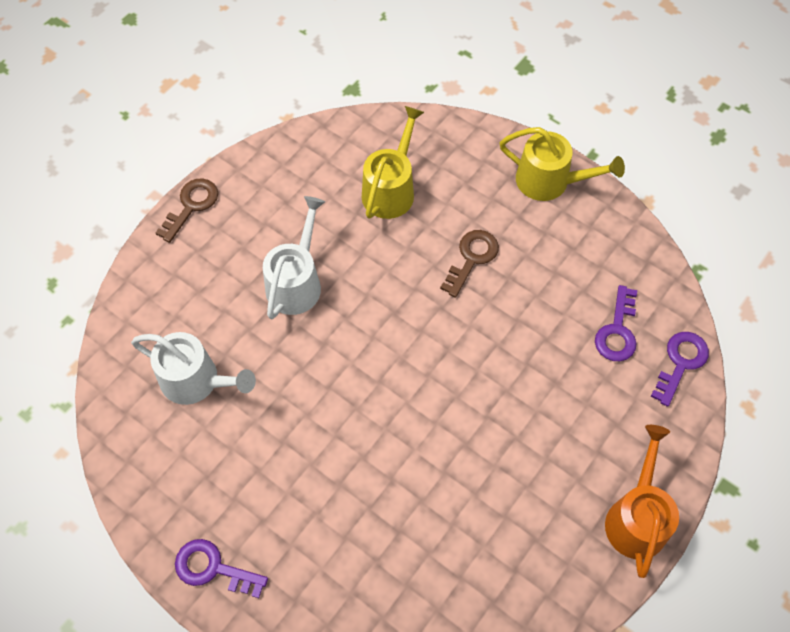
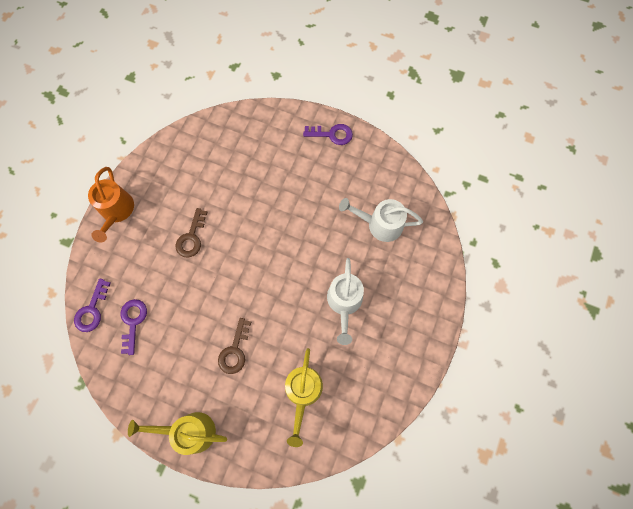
camera: 165 degrees right, 10 degrees up
(191, 205) = (434, 341): brown key -> brown key (191, 237)

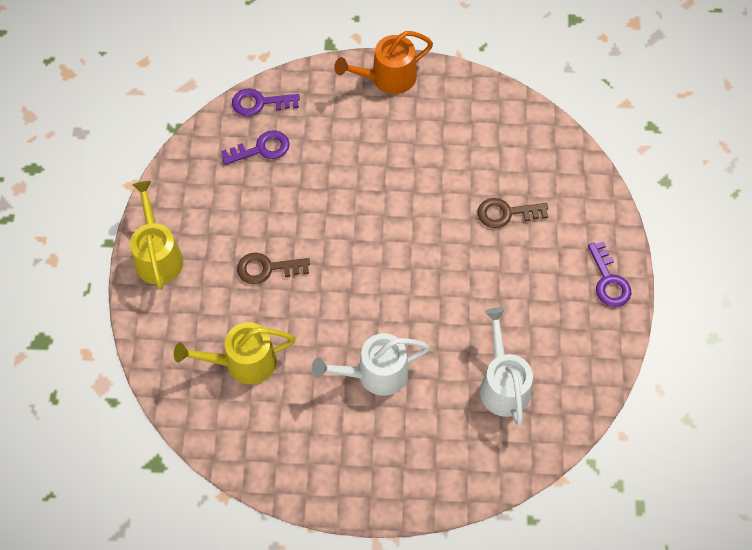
camera: 70 degrees right, 10 degrees down
(191, 237) = (388, 169): brown key -> brown key (506, 213)

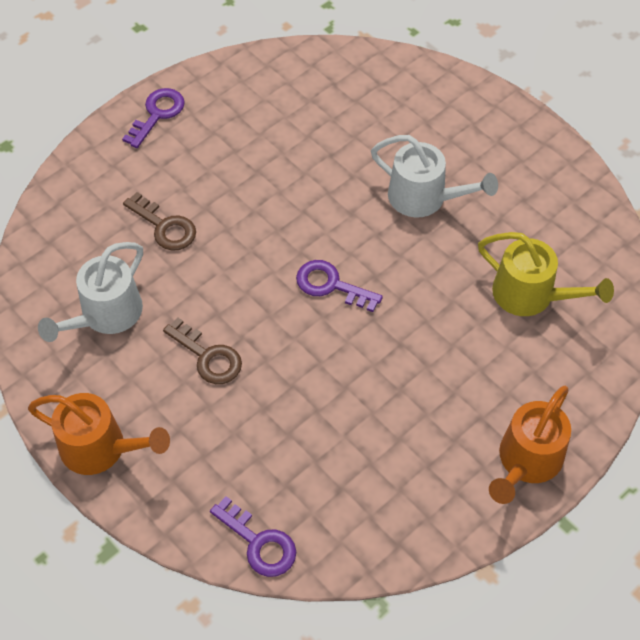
camera: 135 degrees left, 5 degrees down
(157, 255) = (526, 462): yellow watering can -> orange watering can
(262, 149) = (312, 485): purple key -> purple key (331, 285)
(266, 268) = (430, 358): brown key -> brown key (208, 357)
(503, 384) = (331, 114): white watering can -> white watering can (105, 315)

